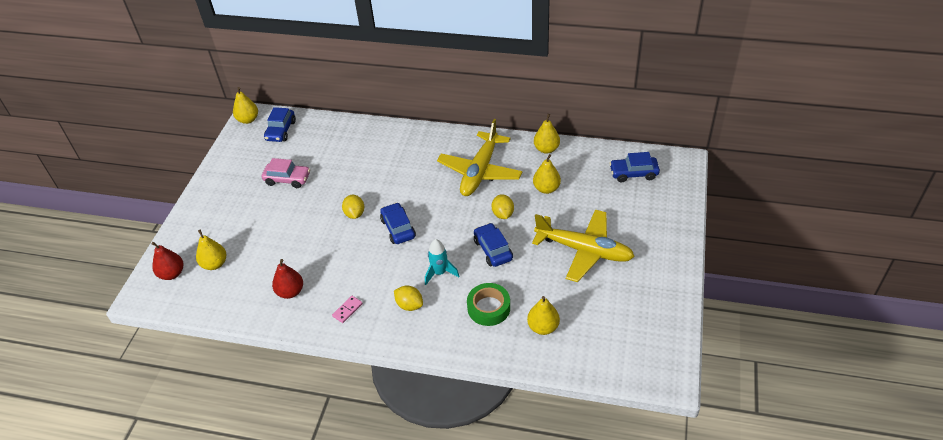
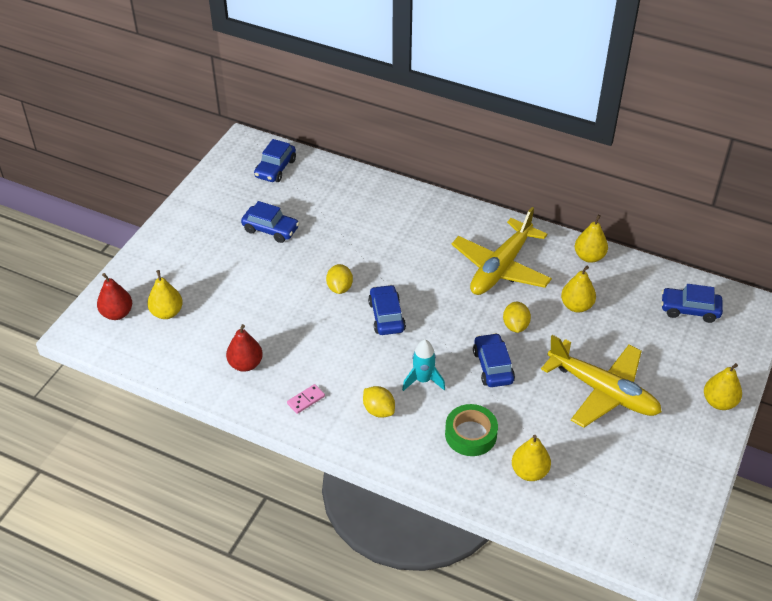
camera: 10 degrees right, 0 degrees up
(248, 120) = (240, 147): yellow pear -> yellow pear (719, 402)
(287, 179) = (270, 229): pink car -> blue car

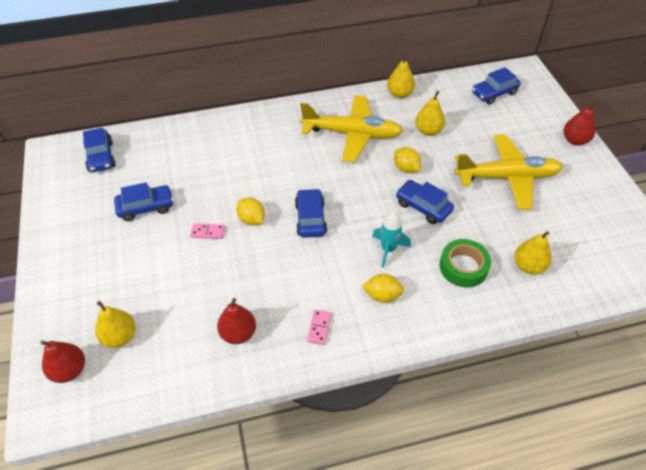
camera: 40 degrees left, 5 degrees up
(297, 277) = (207, 232): none -> pink domino
(386, 316) = (310, 218): blue car -> blue car turned 45 degrees clockwise
(500, 268) = (352, 134): yellow plane -> yellow plane turned 75 degrees counterclockwise
(719, 402) = (574, 140): yellow pear -> red pear

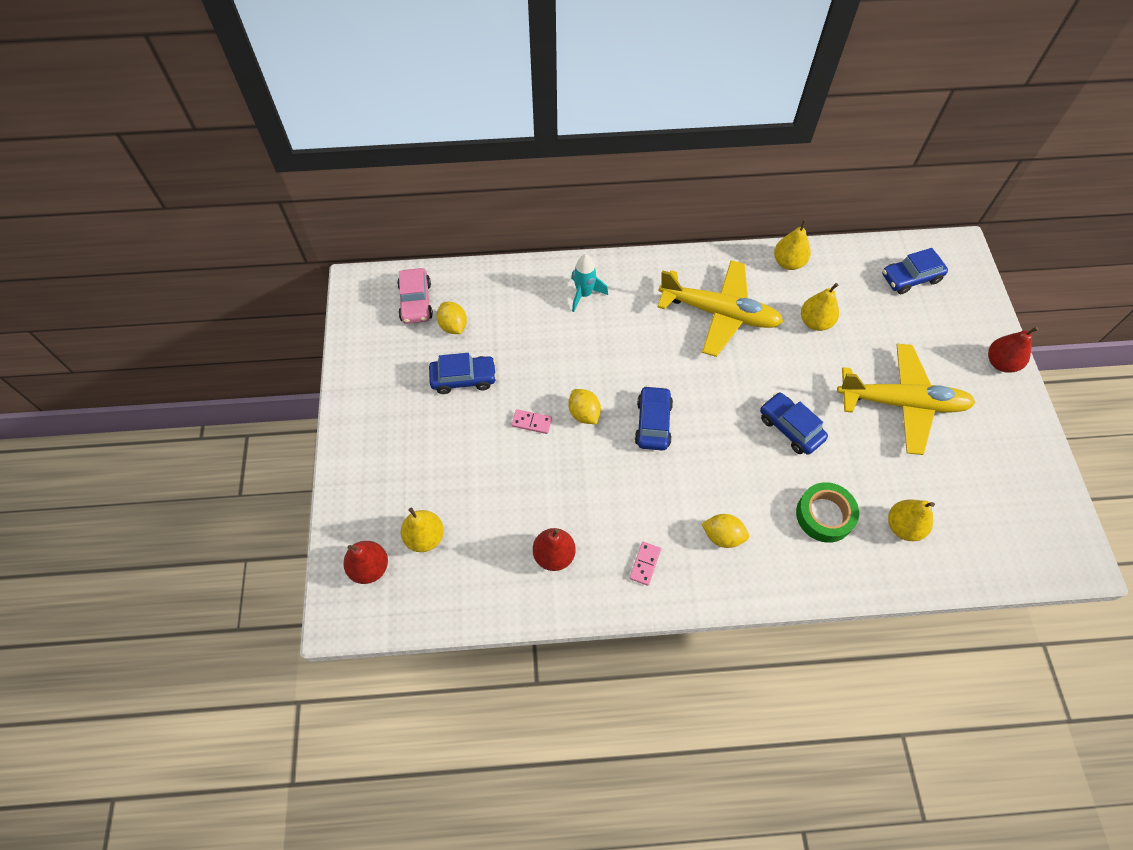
camera: 10 degrees right, 10 degrees up
(101, 157) = (416, 302): blue car -> pink car
(388, 249) = (739, 478): turquoise rocket -> turquoise rocket (584, 294)
(406, 168) = (778, 372): yellow lemon -> yellow lemon (453, 326)

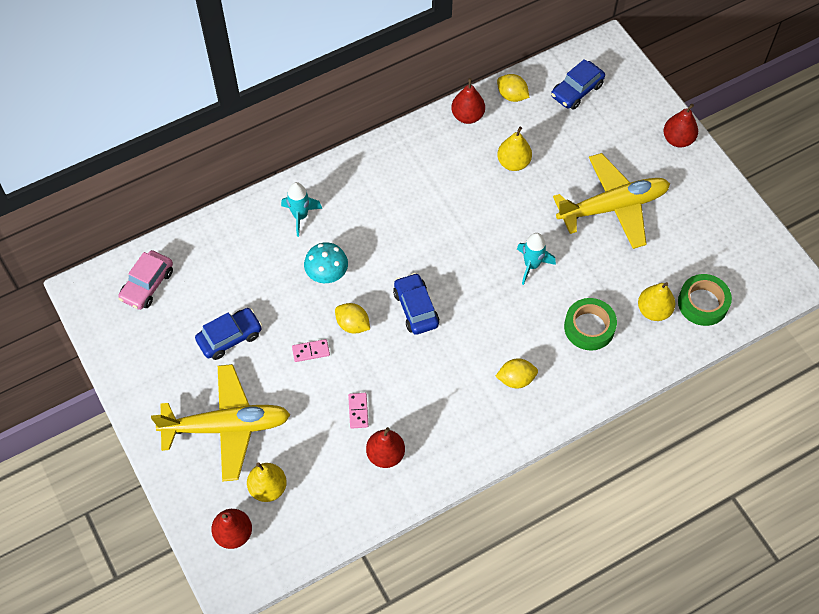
camera: 25 degrees left, 0 degrees up
(416, 302) = (147, 285): pink car -> pink car turned 60 degrees clockwise
(453, 326) = (195, 293): yellow lemon -> yellow lemon (512, 96)
(583, 355) = (327, 273): none -> turquoise mushroom
(645, 564) = (463, 429): pink domino -> pink domino (358, 411)
(719, 313) = (428, 187): yellow plane -> yellow plane (227, 426)
(788, 262) = (467, 116): yellow pear -> red pear
(790, 428) = (531, 265): blue car -> turquoise rocket
(962, 541) = (702, 303): none -> green tape

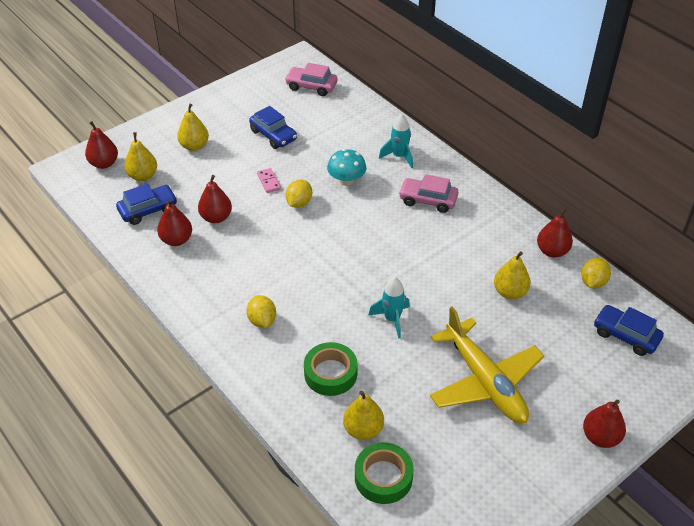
camera: 80 degrees right, 15 degrees down
(227, 426) = (194, 146): yellow plane -> yellow pear
(358, 411) = (216, 217): pink domino -> red pear
(375, 203) = (428, 200): none -> pink car
(416, 308) = (324, 241): blue car -> blue car (148, 210)

